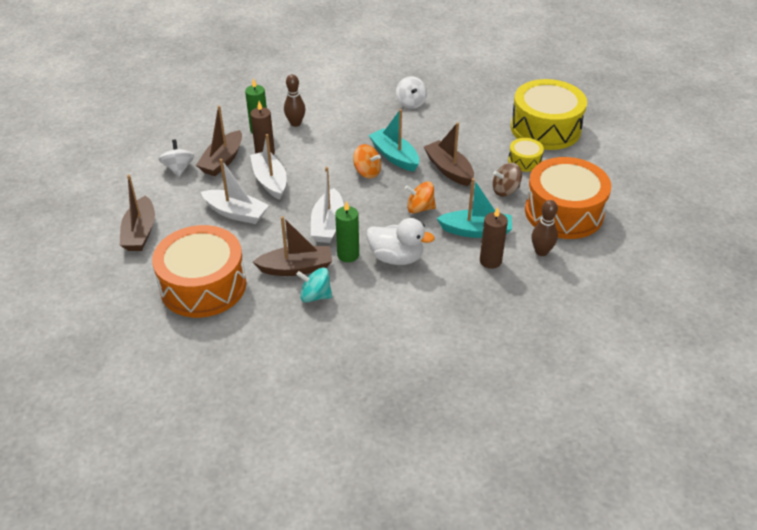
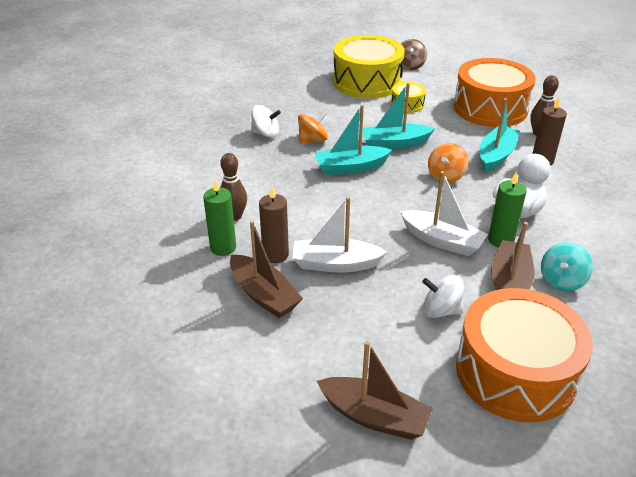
camera: 65 degrees left, 5 degrees down
(178, 168) = (250, 342): white spinning top -> white spinning top (441, 310)
(236, 213) = (382, 308): white boat -> none
(367, 172) = (366, 191): orange spinning top -> orange spinning top (312, 140)
(449, 170) = (394, 144): brown boat -> turquoise boat
(505, 190) = (444, 125): brown spinning top -> brown spinning top (410, 66)

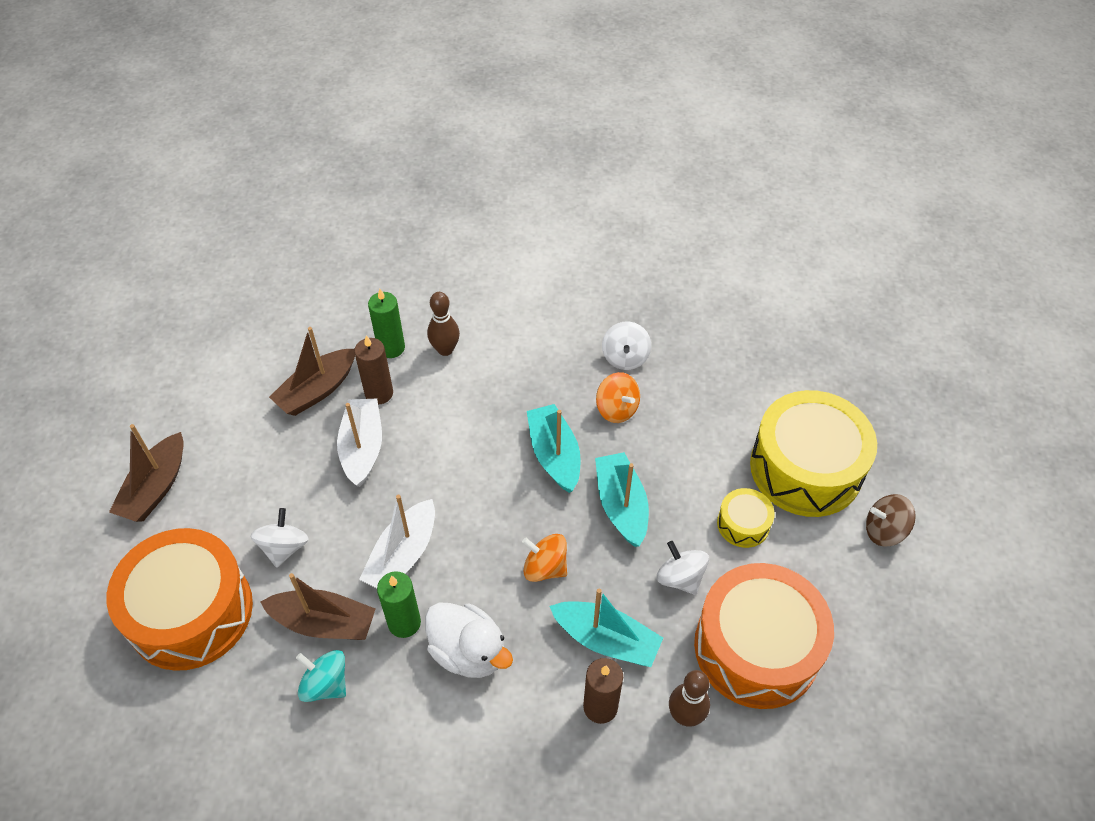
camera: 85 degrees right, 15 degrees up
(447, 127) = (680, 578): none -> white spinning top

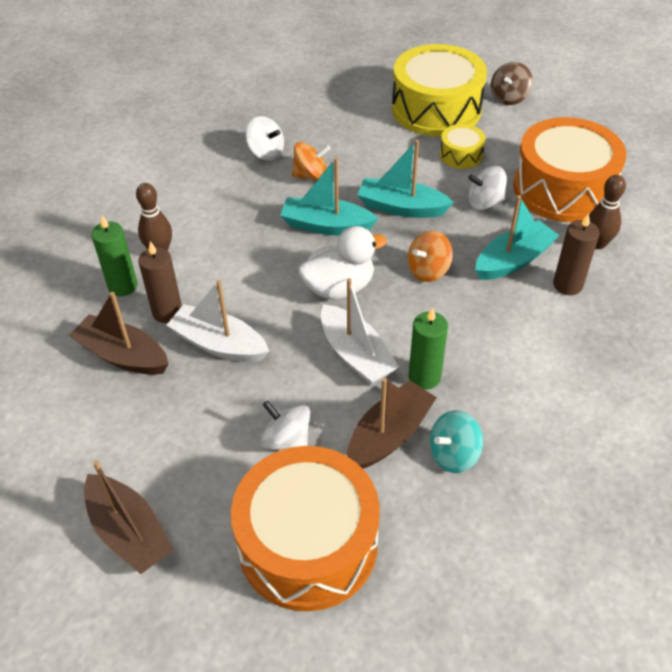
camera: 60 degrees left, 5 degrees down
(317, 390) = (123, 356): brown boat -> brown boat turned 135 degrees clockwise
(468, 652) = (477, 344): white duck -> white duck (339, 287)

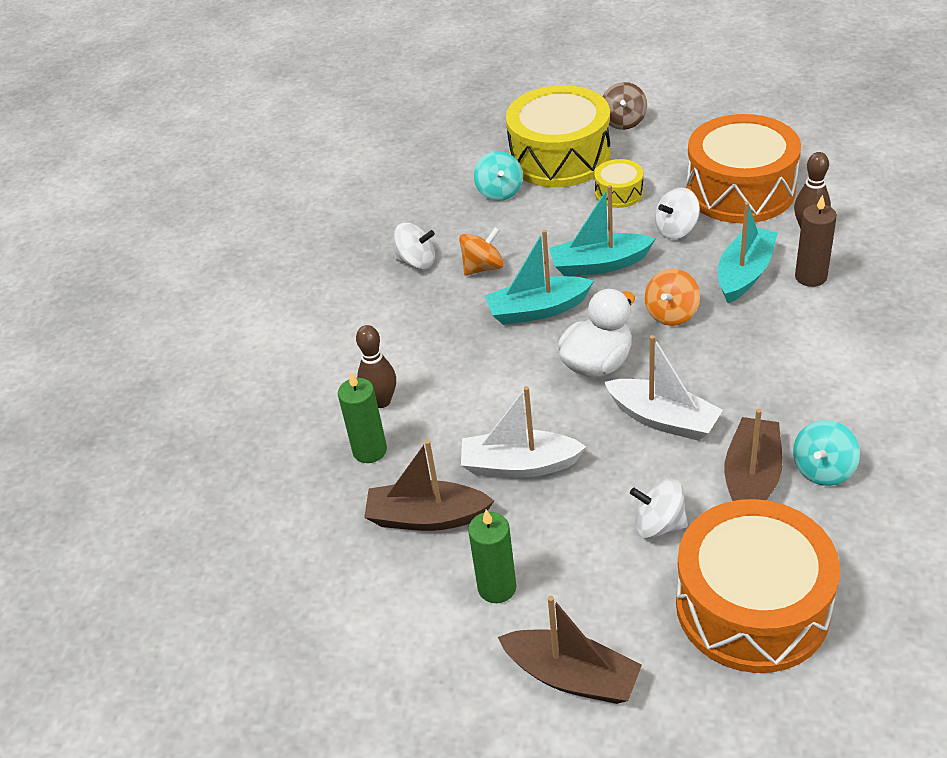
camera: 20 degrees left, 5 degrees down
(167, 312) = (439, 456): brown candle -> none
(369, 120) = (499, 192): none -> turquoise spinning top
(424, 377) = (744, 412): green candle -> green candle (497, 587)

